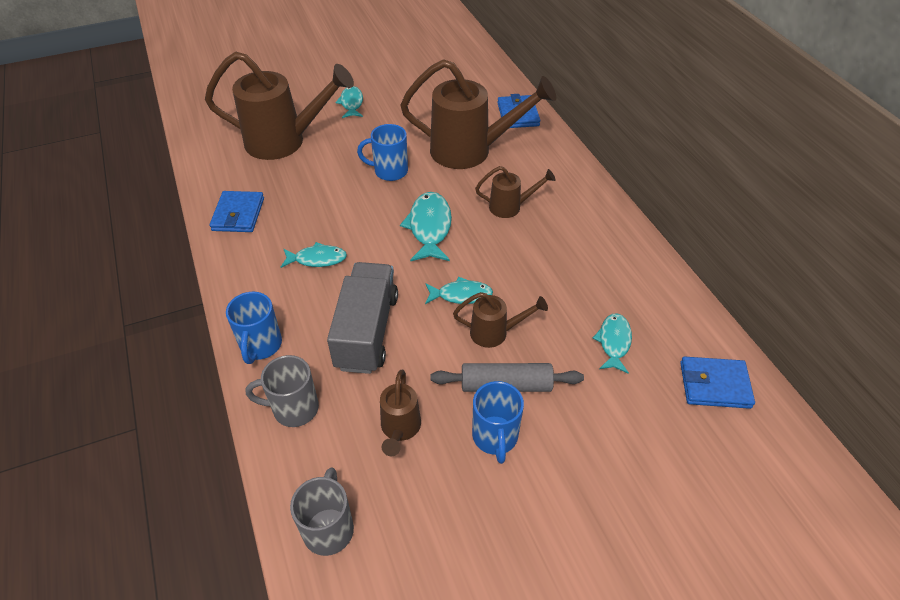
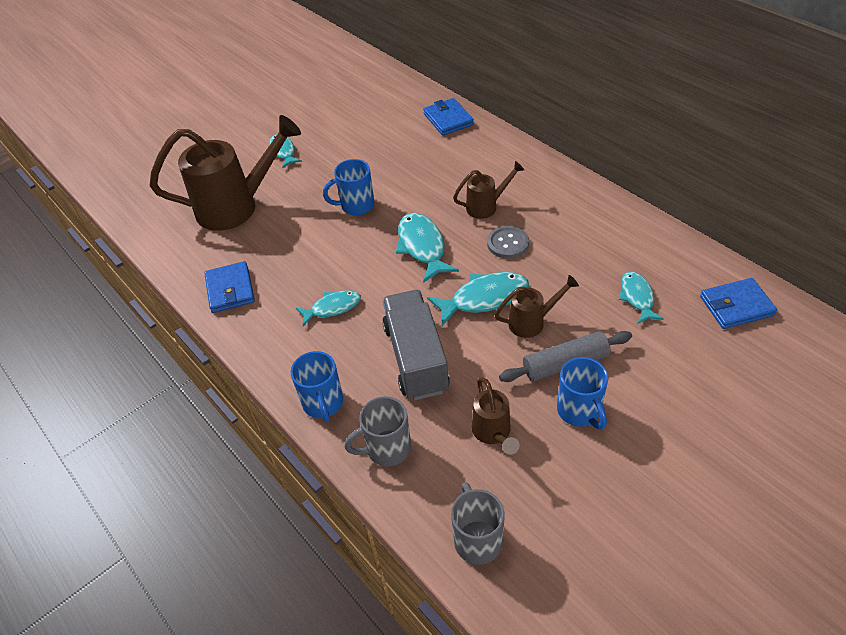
camera: 15 degrees left, 0 degrees up
(461, 295) = (484, 298): turquoise fish -> turquoise fish, size x1.55
(471, 151) = (423, 165): brown watering can -> none
(512, 249) = (508, 243): none -> grey button

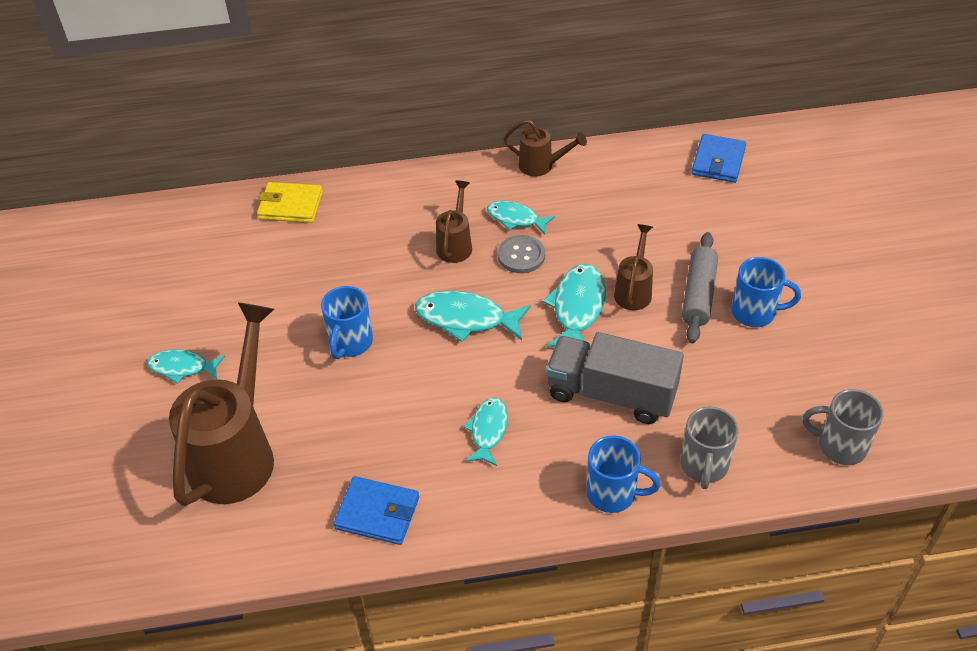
camera: 60 degrees left, 0 degrees up
(448, 119) = (290, 205): blue wallet -> yellow wallet
(493, 433) = (739, 381): brown watering can -> brown watering can (541, 166)
(637, 297) = (661, 210): turquoise fish -> turquoise fish (516, 219)

